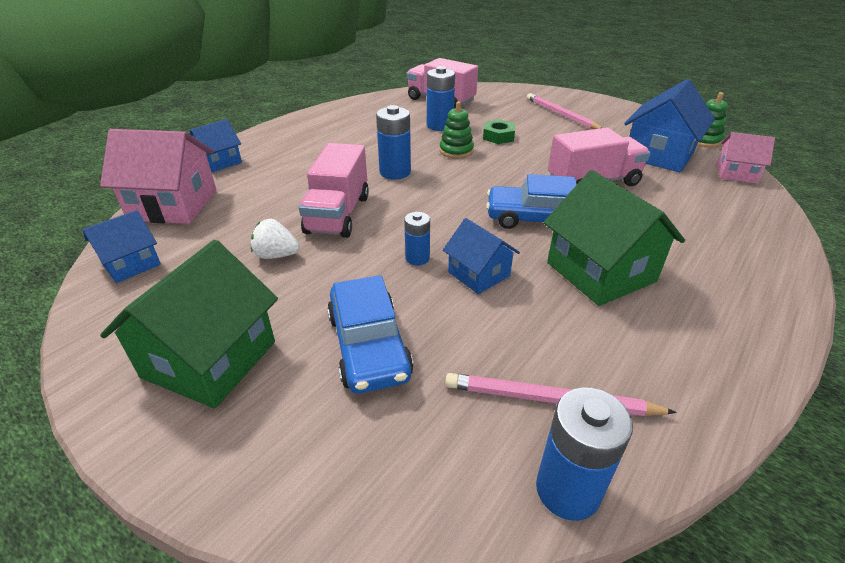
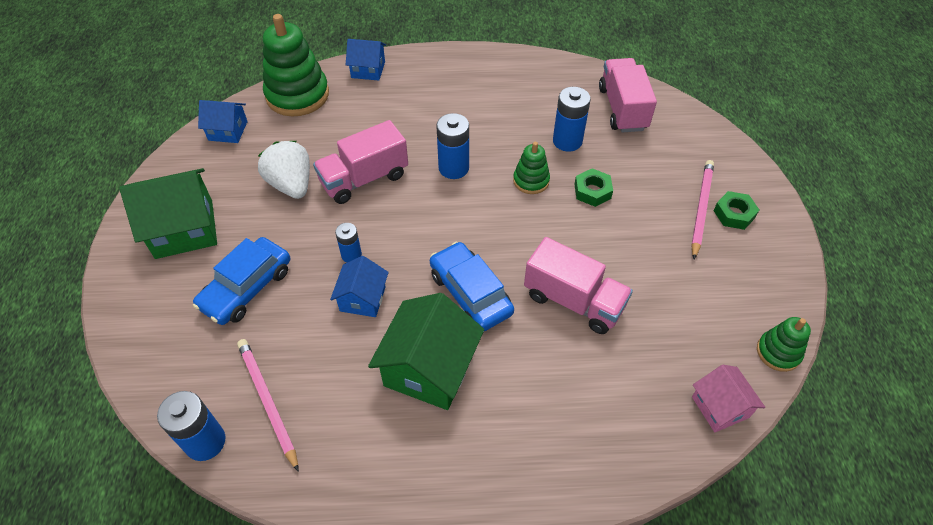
camera: 50 degrees right, 15 degrees up
(173, 205) = (297, 95): pink house -> green stacking toy
(276, 255) = (291, 184): white strawberry -> white strawberry, size x1.60
(577, 109) = (734, 214): none -> green nut
(659, 155) = (692, 327): blue house -> none

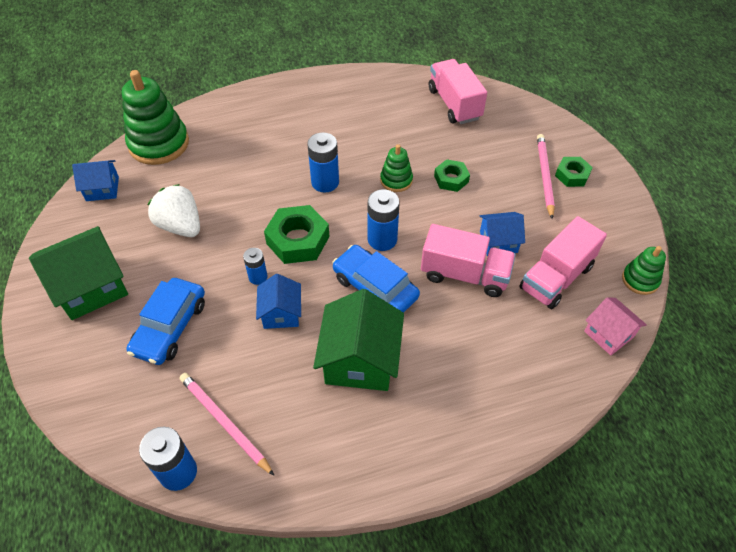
camera: 15 degrees left, 0 degrees up
(364, 179) = (247, 207): pink truck -> pink truck (556, 277)
(368, 70) = (218, 109): blue house -> blue house (498, 242)
(405, 224) = (298, 240): none -> green nut
(567, 141) = (416, 140): blue battery -> blue battery (382, 239)

